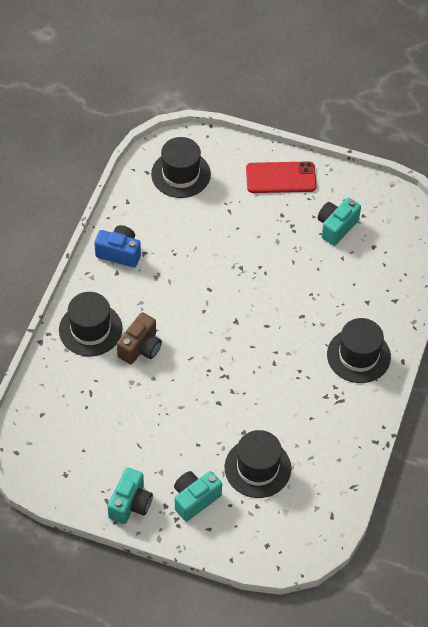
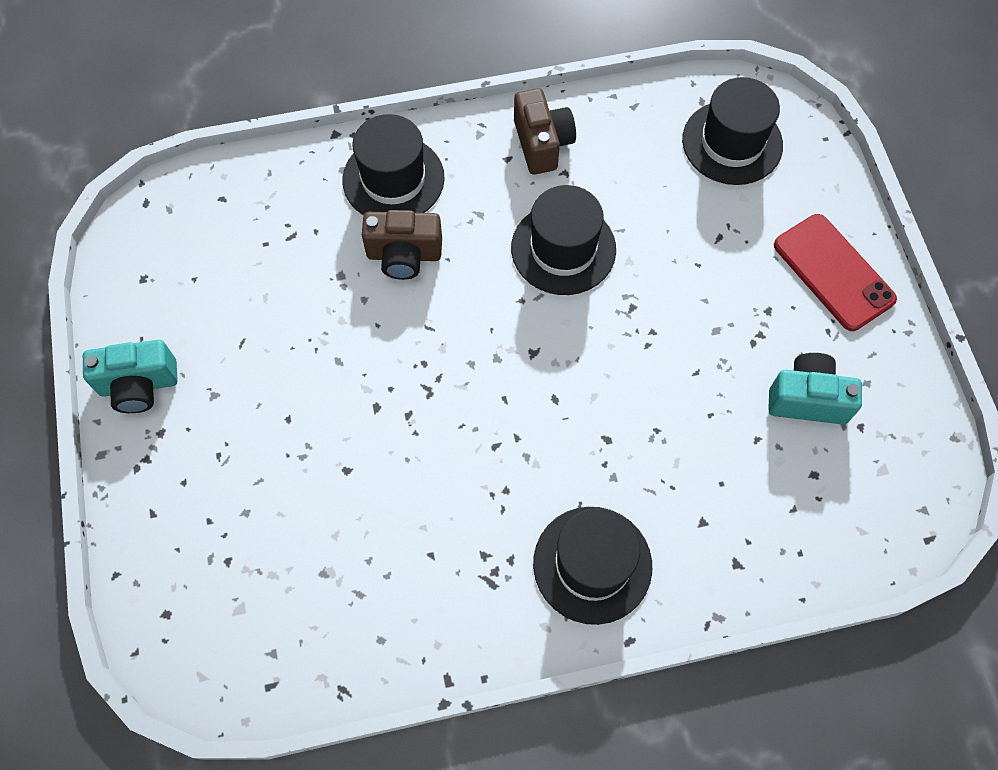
camera: 60 degrees right, 10 degrees up
(119, 253) = (542, 143): blue camera -> brown camera
(195, 499) = (192, 466): turquoise camera -> none
(257, 468) = (295, 525): black hat -> black hat (563, 249)

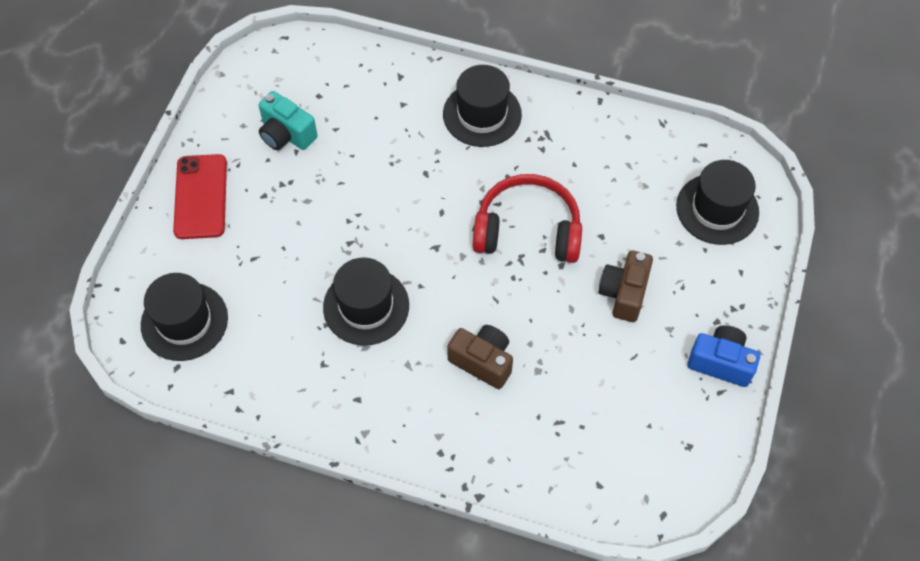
camera: 150 degrees left, 5 degrees down
(139, 385) = (720, 362): turquoise camera -> blue camera
(393, 179) = (455, 429): black hat -> black hat (717, 209)
(439, 430) = (528, 230): none -> red headphones
(542, 143) = (322, 397): brown camera -> brown camera (624, 293)

